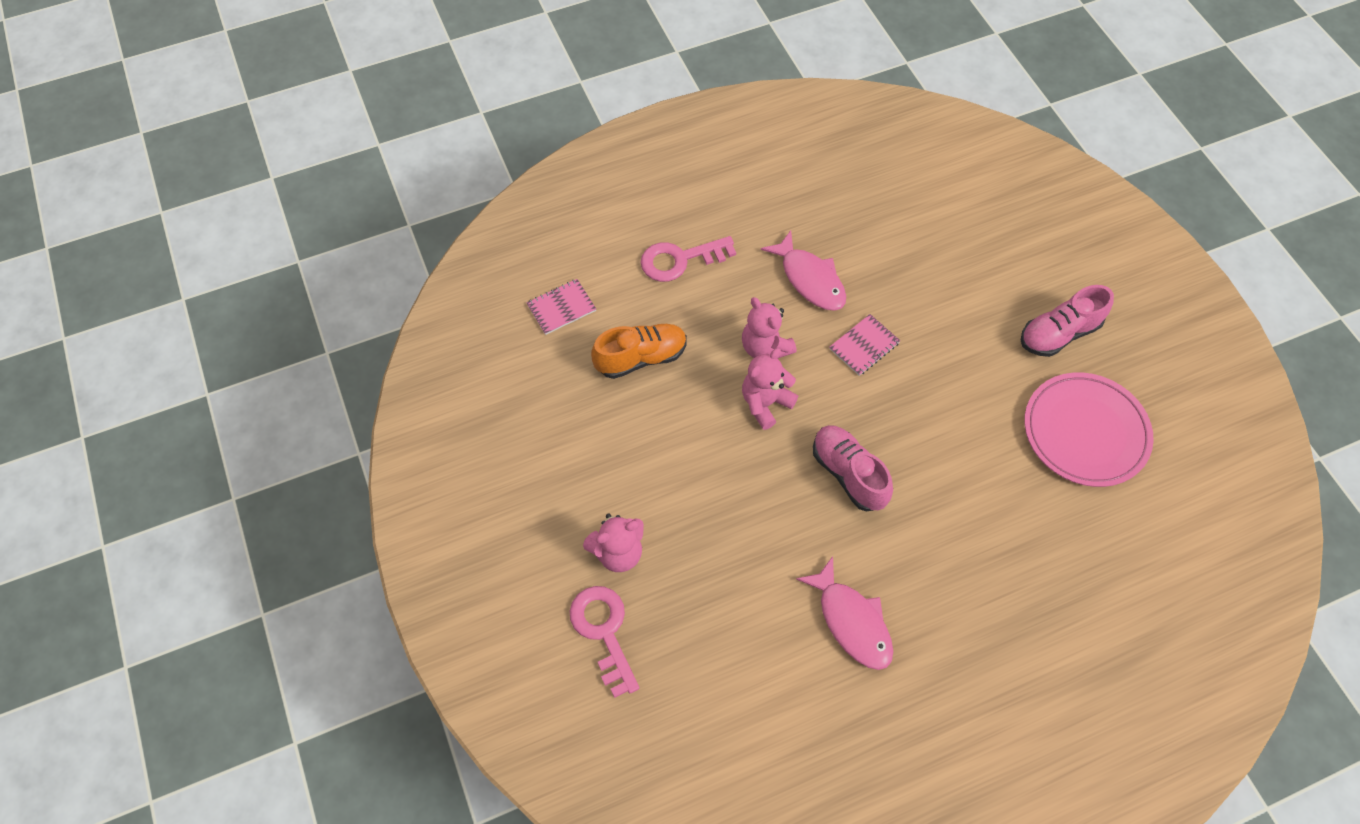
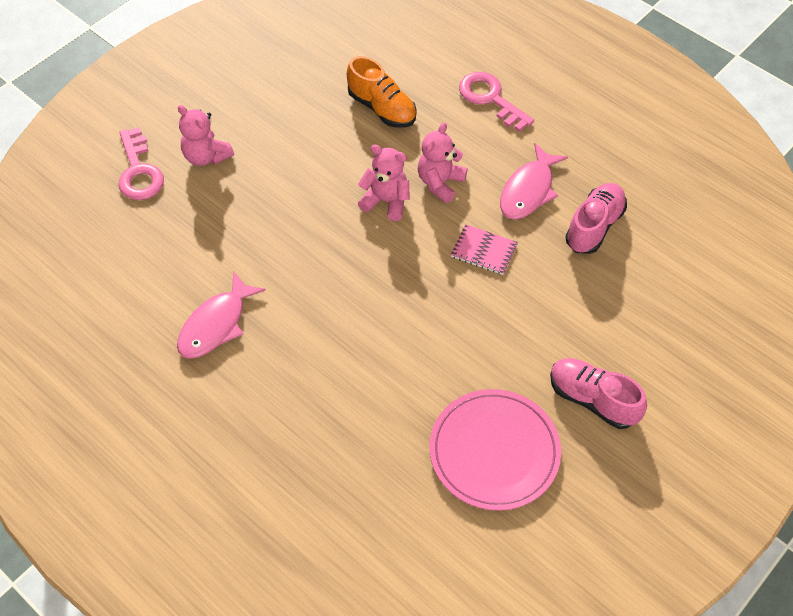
camera: 65 degrees right, 5 degrees down
(561, 308) = (398, 45): pink notebook -> none
(603, 631) = (139, 171): pink key -> pink key turned 120 degrees clockwise
(848, 474) = (350, 280): pink shoe -> pink shoe (594, 226)

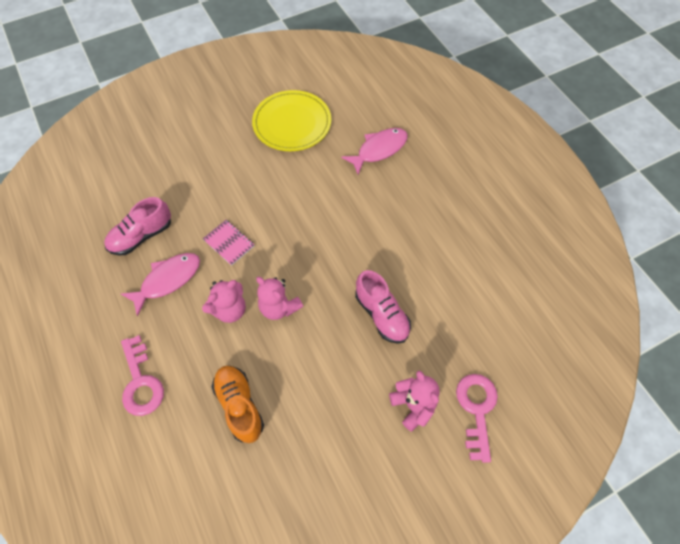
camera: 160 degrees left, 5 degrees up
(216, 324) = (437, 248): pink fish -> pink fish (379, 150)
(494, 451) = (292, 123): pink plate -> yellow plate
(592, 400) = (220, 132): pink shoe -> pink shoe (381, 314)

